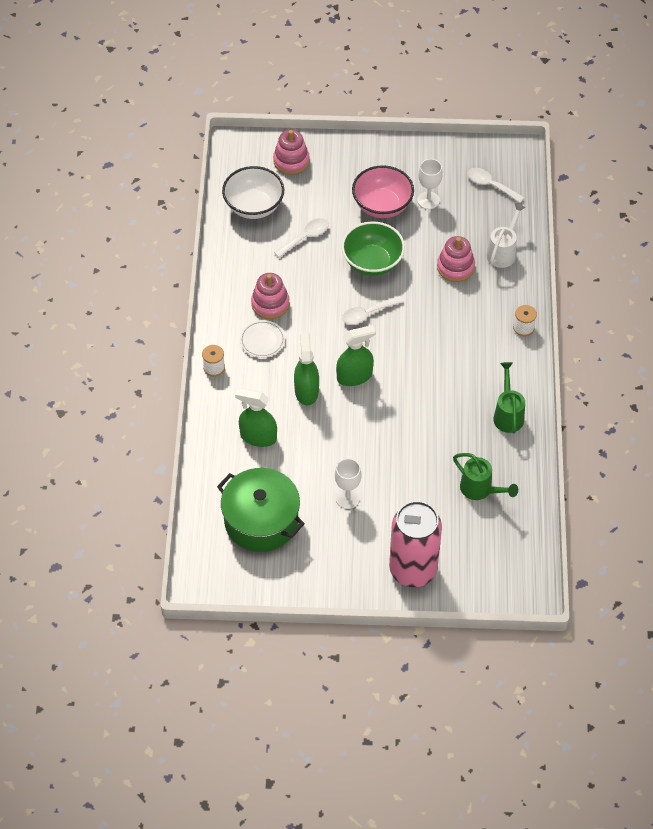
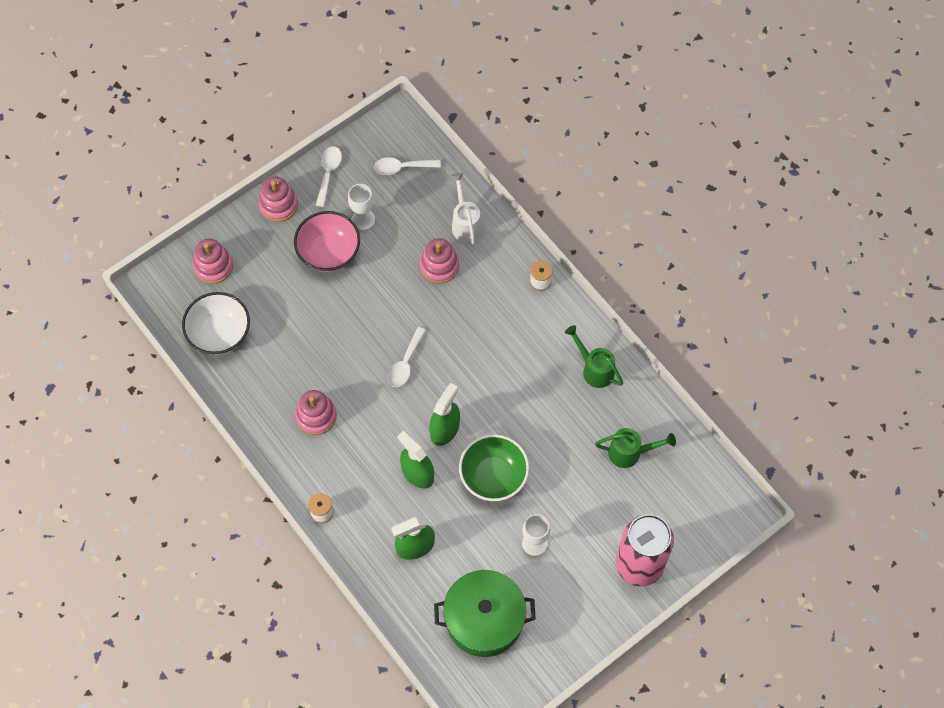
camera: 40 degrees left, 10 degrees up
(262, 340) = (340, 455): white plate -> none
(305, 237) = (290, 330): white spoon -> white spoon (328, 173)
(372, 262) = (367, 312): green bowl -> green bowl (493, 476)
(375, 152) = (278, 205): none -> pink stacking toy

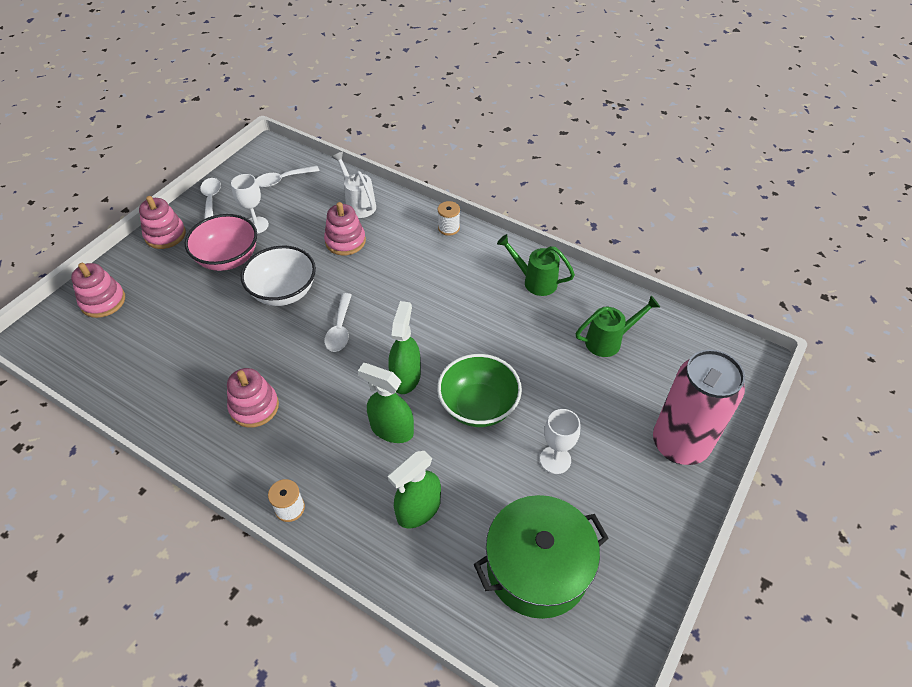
camera: 20 degrees left, 15 degrees down
(219, 334) = (121, 359): white bowl -> white bowl (284, 292)

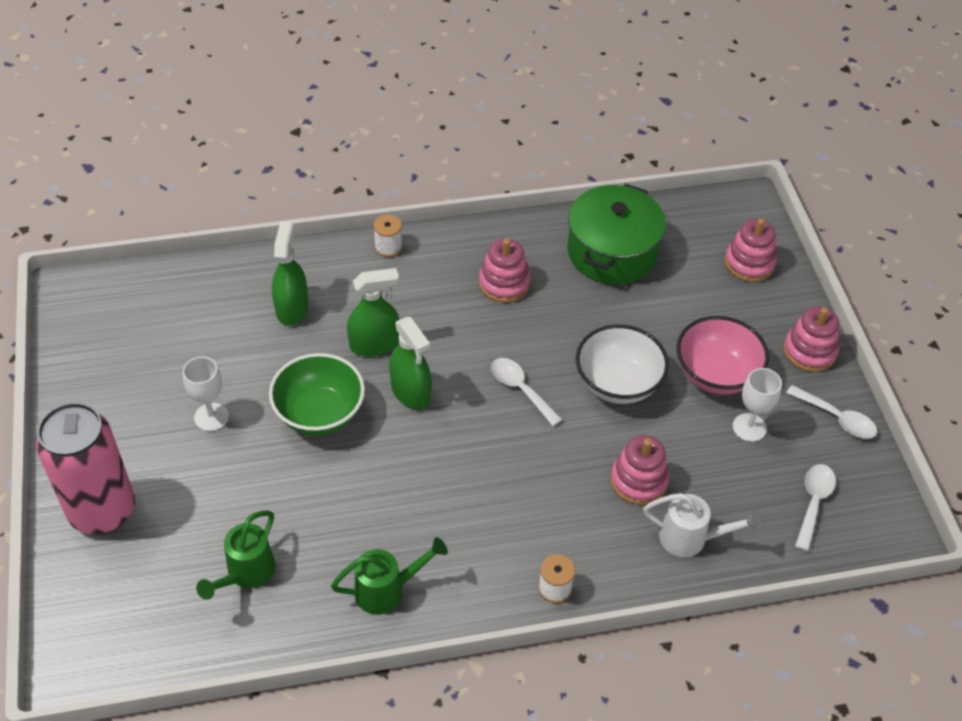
camera: 135 degrees right, 0 degrees up
(537, 567) = (165, 333): green pot -> green pot (612, 252)

